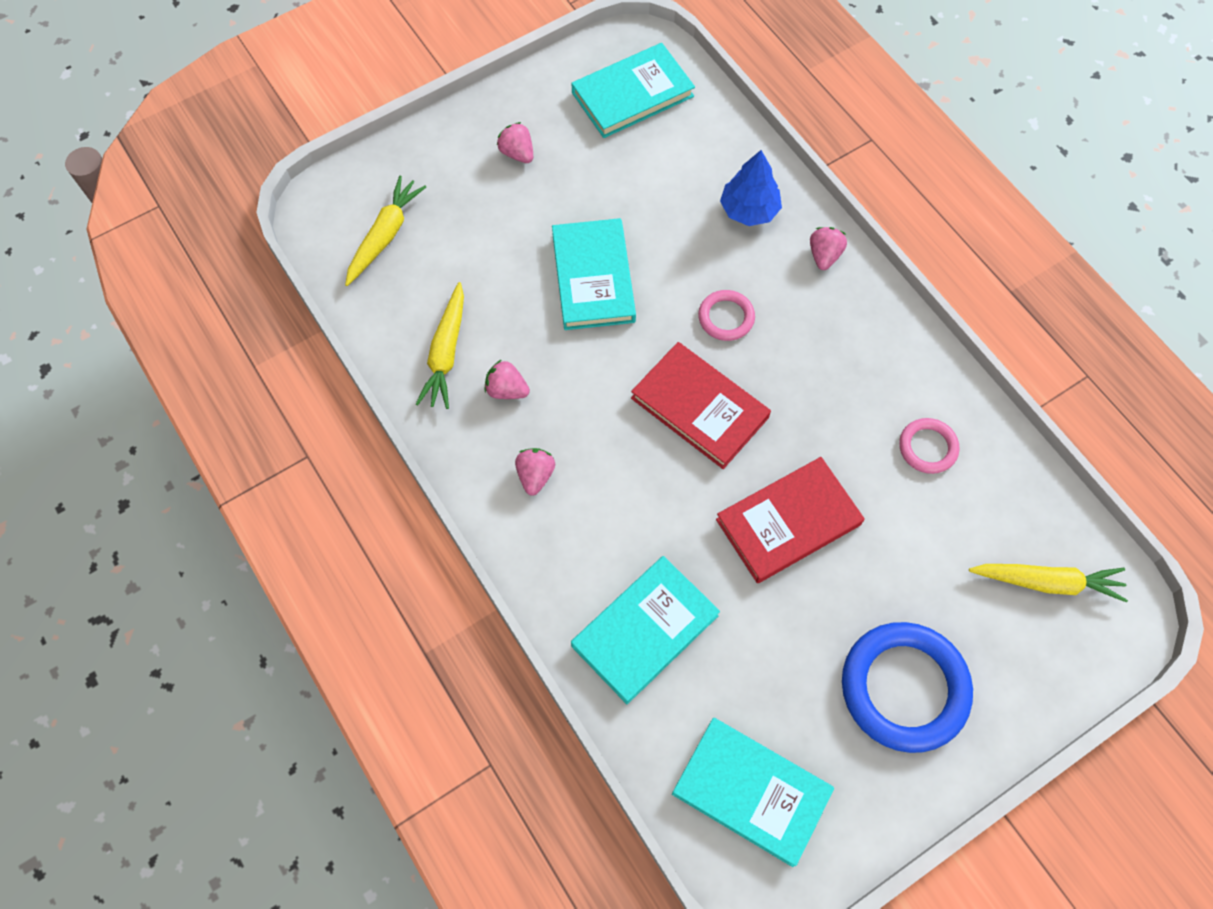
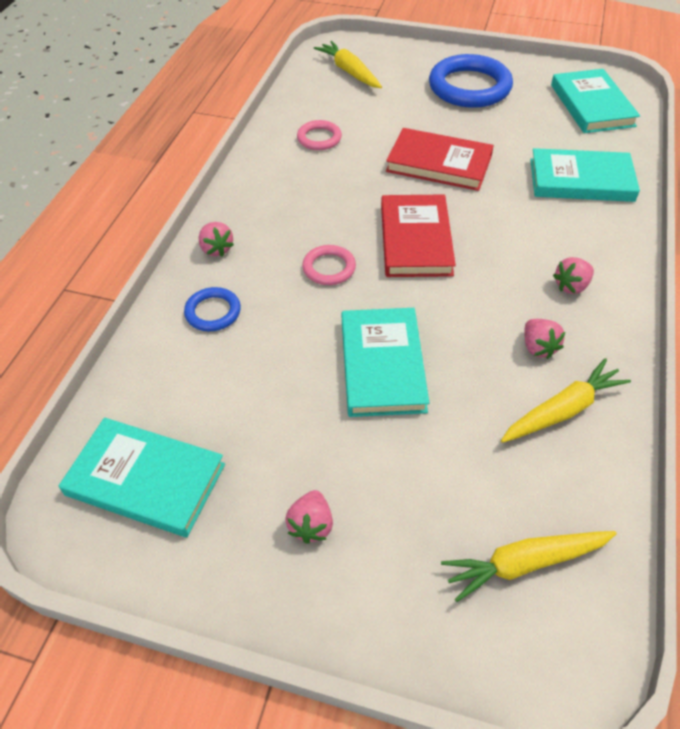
camera: 130 degrees left, 15 degrees down
(593, 277) = (382, 365): turquoise book -> turquoise book turned 45 degrees counterclockwise
(749, 210) = (213, 312): blue tree -> blue ring
(824, 255) = (216, 249): pink strawberry -> pink strawberry turned 90 degrees counterclockwise

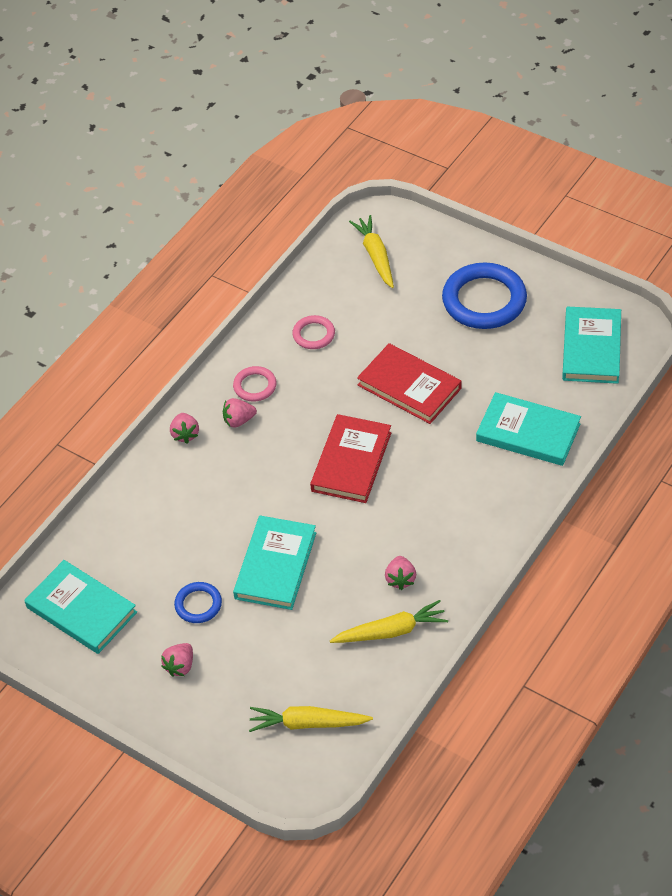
camera: 20 degrees right, 0 degrees up
(213, 312) = (165, 492): blue ring -> blue ring (198, 604)
(329, 268) = (269, 473): pink ring -> pink ring (255, 386)
(571, 286) = (457, 534): pink strawberry -> pink strawberry (239, 420)

